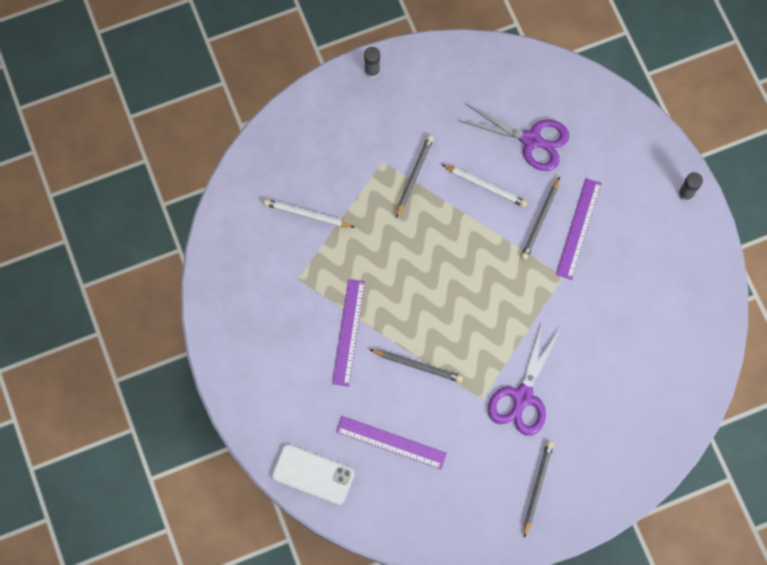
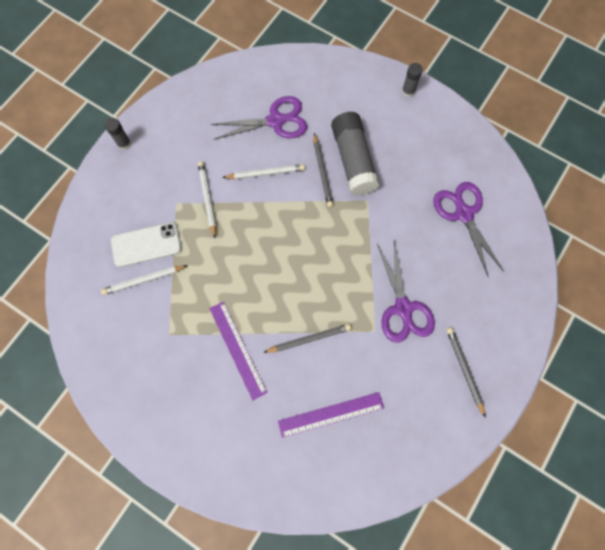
camera: 35 degrees left, 0 degrees up
(313, 474) = (287, 486): white phone -> white phone (146, 244)
(414, 176) = (207, 198): grey pencil -> white pencil
(578, 228) = (353, 160): purple ruler -> grey glue stick
(646, 350) = (463, 214): none -> purple scissors

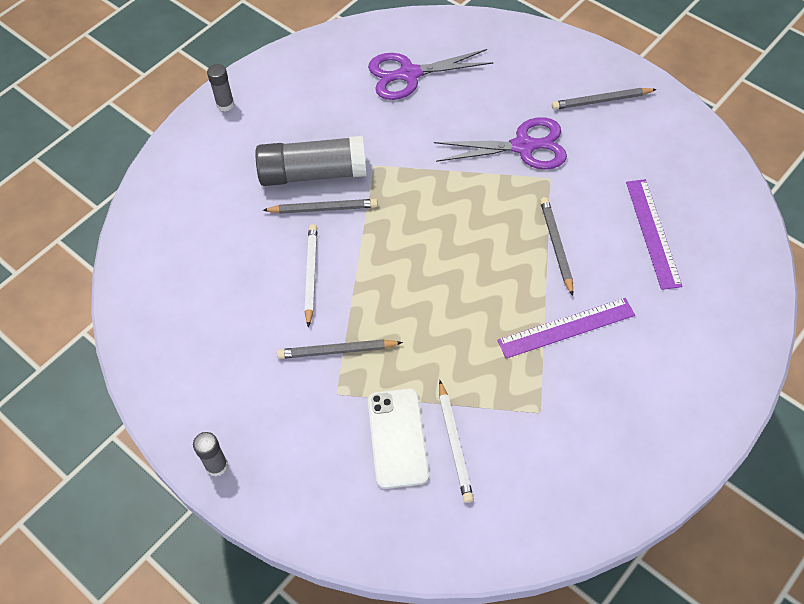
camera: 80 degrees left, 15 degrees down
(207, 198) = (336, 350): white pencil -> grey pencil
(275, 121) = (230, 256): purple scissors -> none

